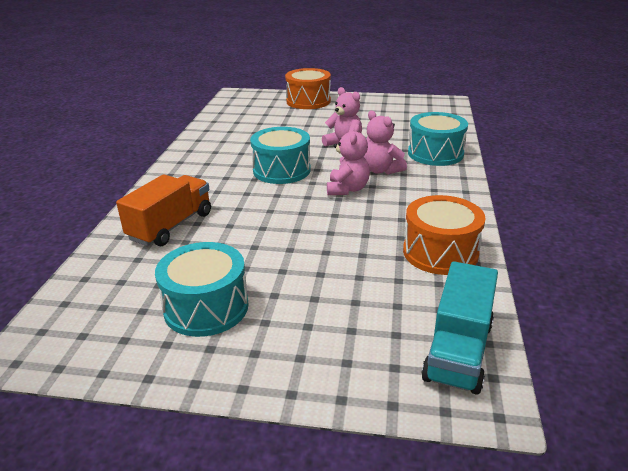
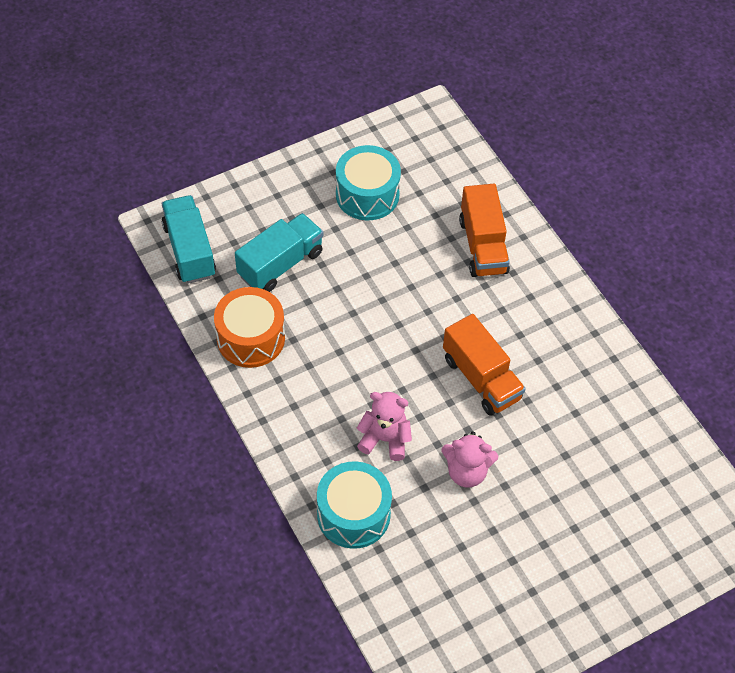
camera: 140 degrees right, 25 degrees up
(281, 170) = (481, 378): turquoise drum -> orange truck
(308, 101) = (625, 576): orange drum -> none
(347, 189) = (390, 383): pink teddy bear -> none
(361, 291) = (280, 264): none -> turquoise truck

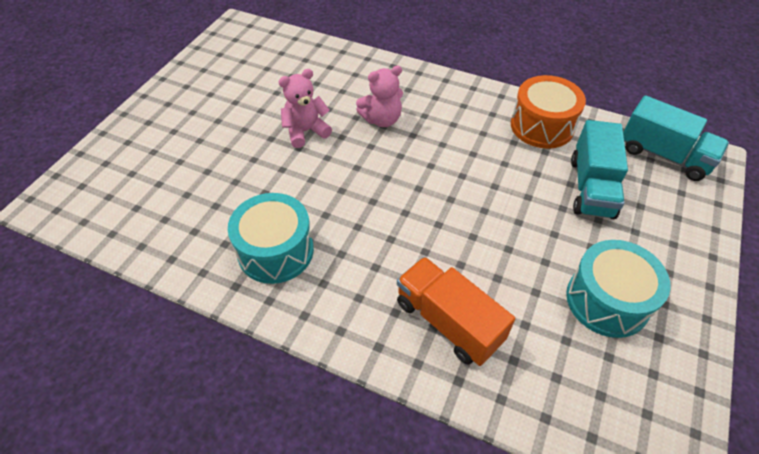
camera: 145 degrees right, 5 degrees down
(353, 514) = (362, 73): turquoise drum -> turquoise drum (276, 251)
(481, 378) = (346, 197): orange truck -> none

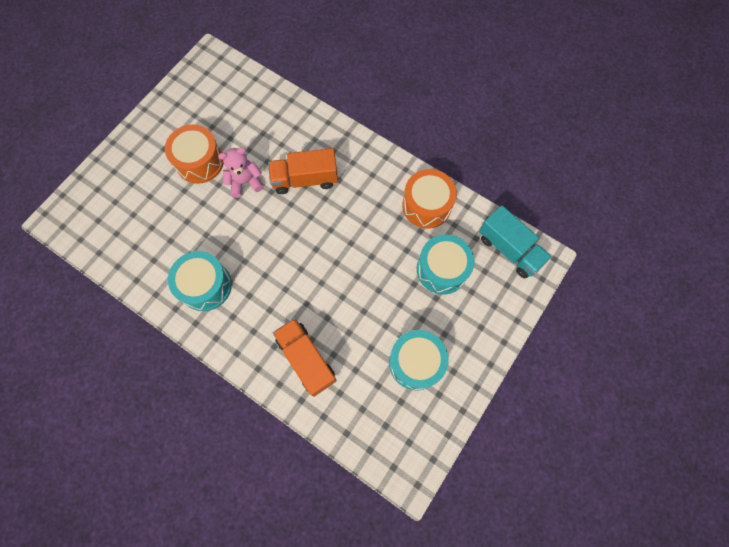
camera: 10 degrees right, 20 degrees up
(242, 119) = (200, 162): none -> orange drum
(382, 119) = (305, 179): pink teddy bear -> orange truck
(591, 187) = (442, 269): turquoise truck -> turquoise drum

